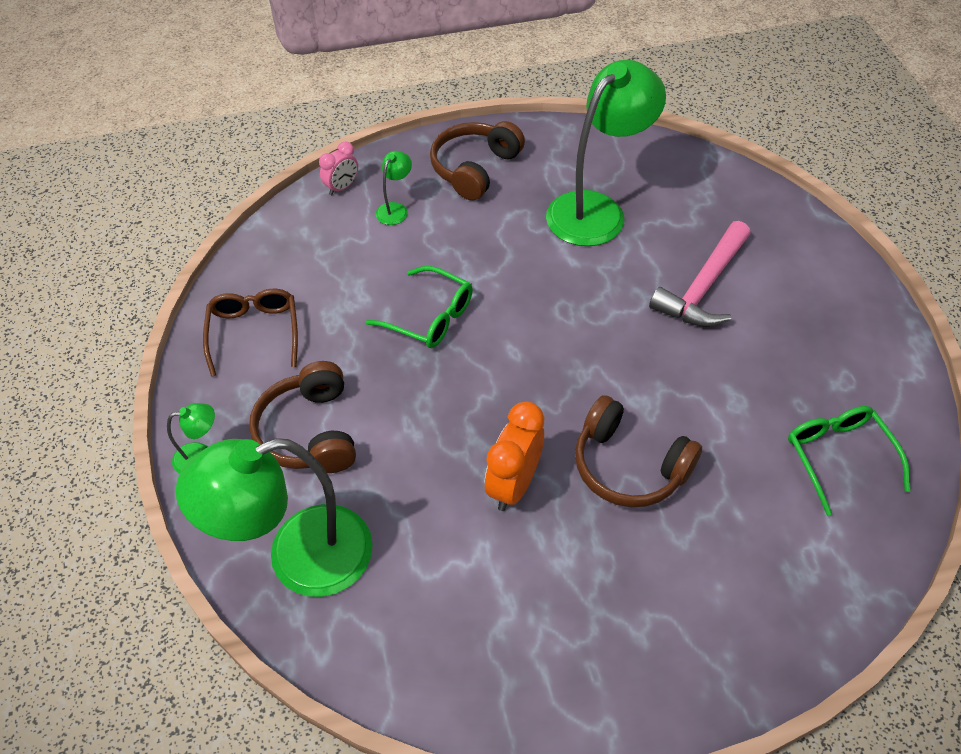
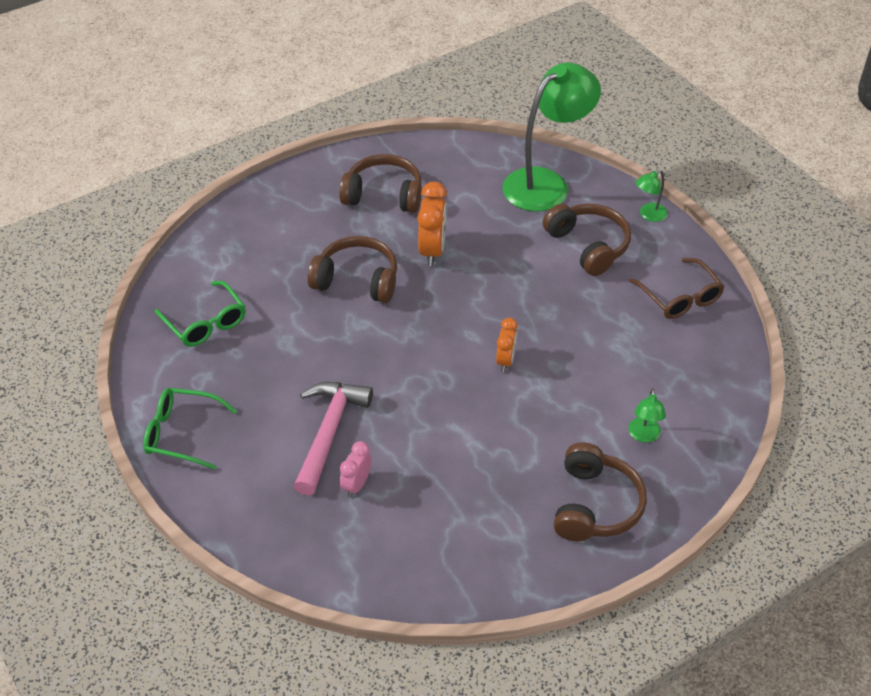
camera: 160 degrees right, 5 degrees down
(342, 187) = (710, 445): pink clock -> pink clock (356, 485)
(430, 317) = (552, 344): green glasses -> green glasses (181, 433)
(489, 313) = (505, 360): none -> orange clock
(548, 612) = (384, 195): none -> brown headphones
(596, 209) = (451, 489): green lamp -> none

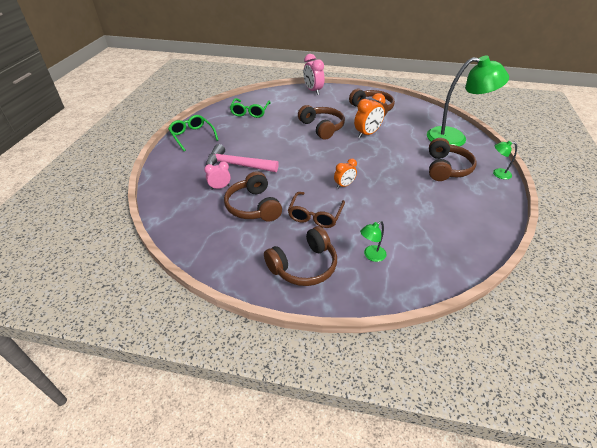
camera: 45 degrees right, 5 degrees down
(247, 211) = (313, 91): none -> pink clock
(328, 433) = (237, 165): pink hammer -> pink hammer turned 135 degrees counterclockwise
(440, 477) = (253, 206): none -> brown headphones
(680, 297) = (473, 213): brown glasses -> brown glasses (315, 215)

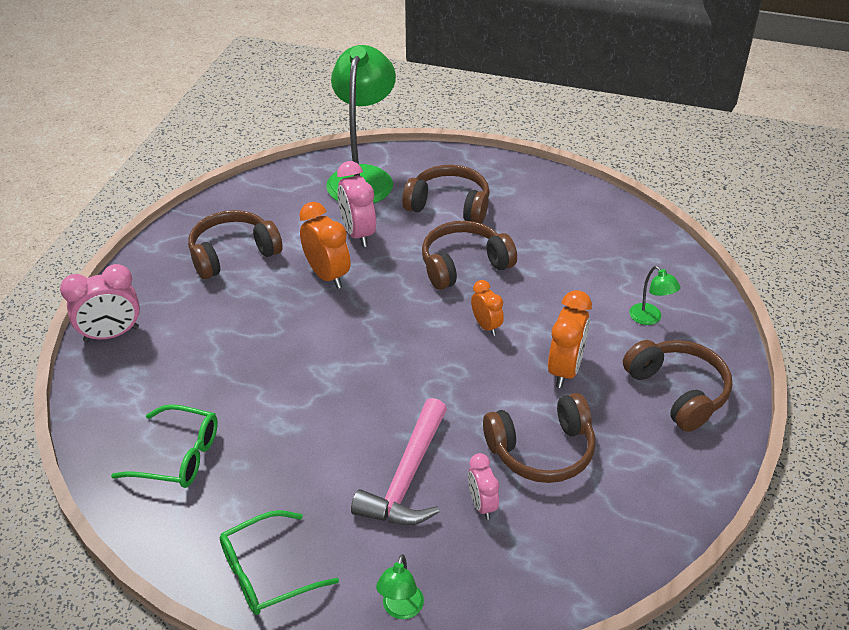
camera: 85 degrees left, 0 degrees up
(315, 215) = (565, 369): brown glasses -> orange clock
(322, 127) = (287, 335): brown headphones -> brown headphones (464, 265)
(404, 140) = (358, 234): none -> pink clock
(498, 173) = (468, 161): green lamp -> green lamp (401, 609)

